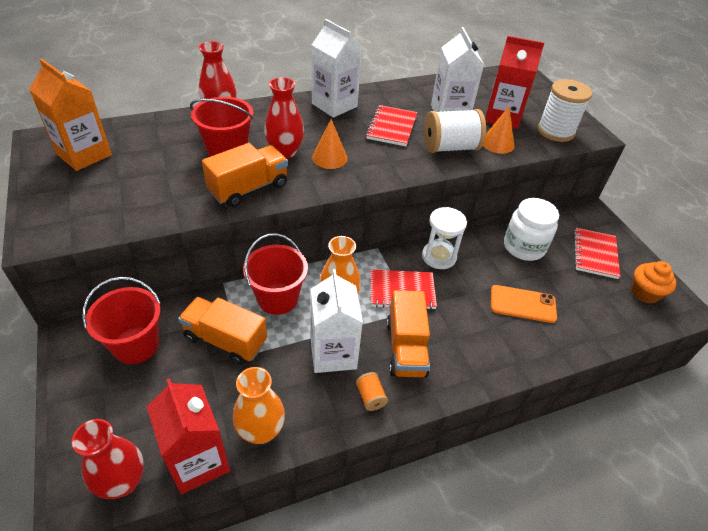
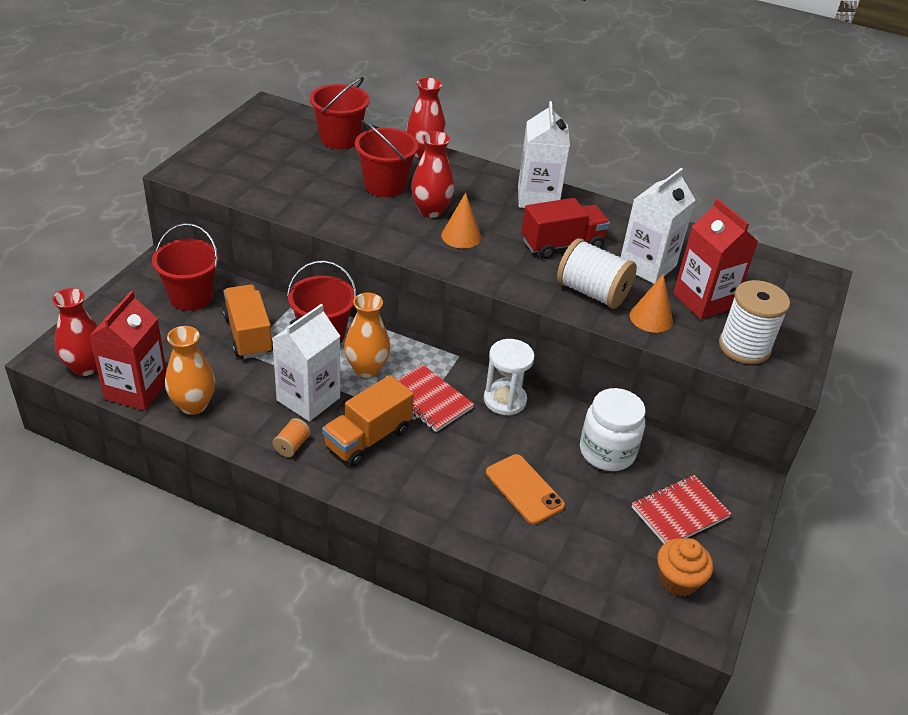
camera: 45 degrees right, 5 degrees down
(84, 154) = (282, 132): orange carton -> none
(141, 135) = (339, 139): none -> red bucket
(248, 188) = (360, 220): orange truck -> none
(391, 127) = (562, 245): red notebook -> red truck

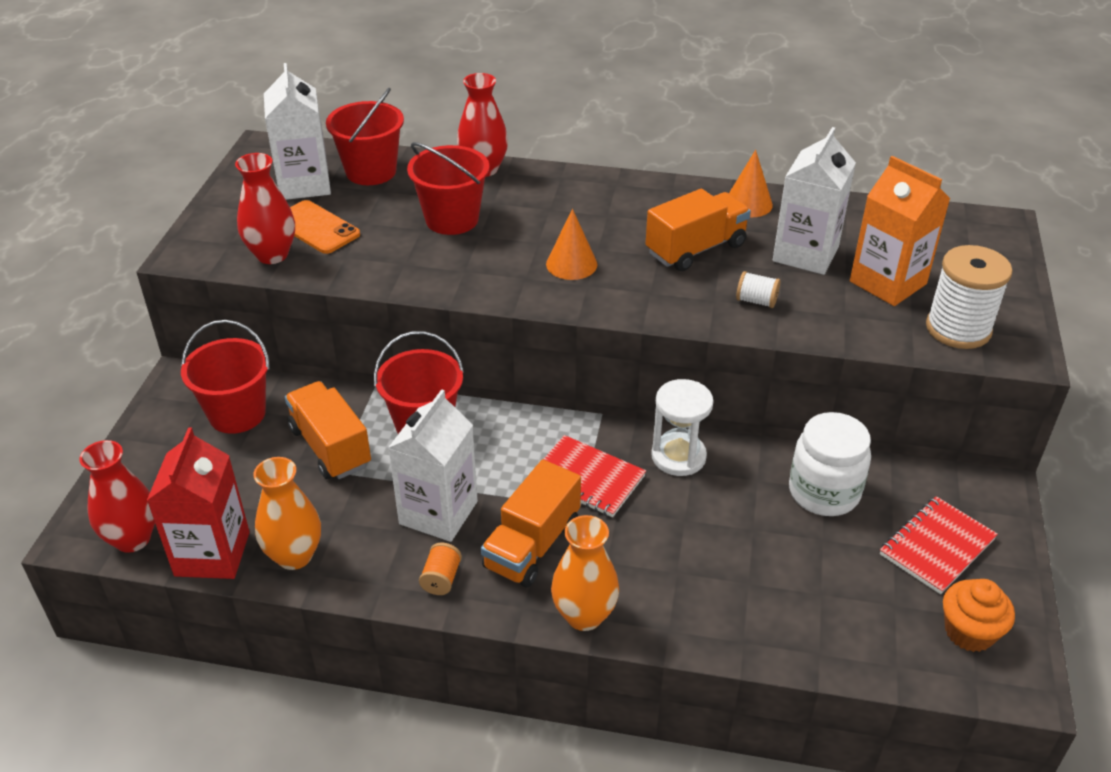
camera: 10 degrees left, 0 degrees up
(366, 369) = (496, 456): orange vase -> orange vase (584, 615)
(431, 211) = (521, 239): red vase -> red vase (272, 255)
(524, 489) = (746, 564): orange phone -> orange phone (316, 228)
(538, 198) = (642, 197): white carton -> white carton (304, 184)
(562, 245) = (696, 249): red truck -> orange truck
(592, 292) = (756, 301): white spool -> white spool, size x0.47
(651, 318) = (838, 317): orange cone -> orange cone (748, 203)
(703, 301) = (888, 283): red carton -> orange carton

